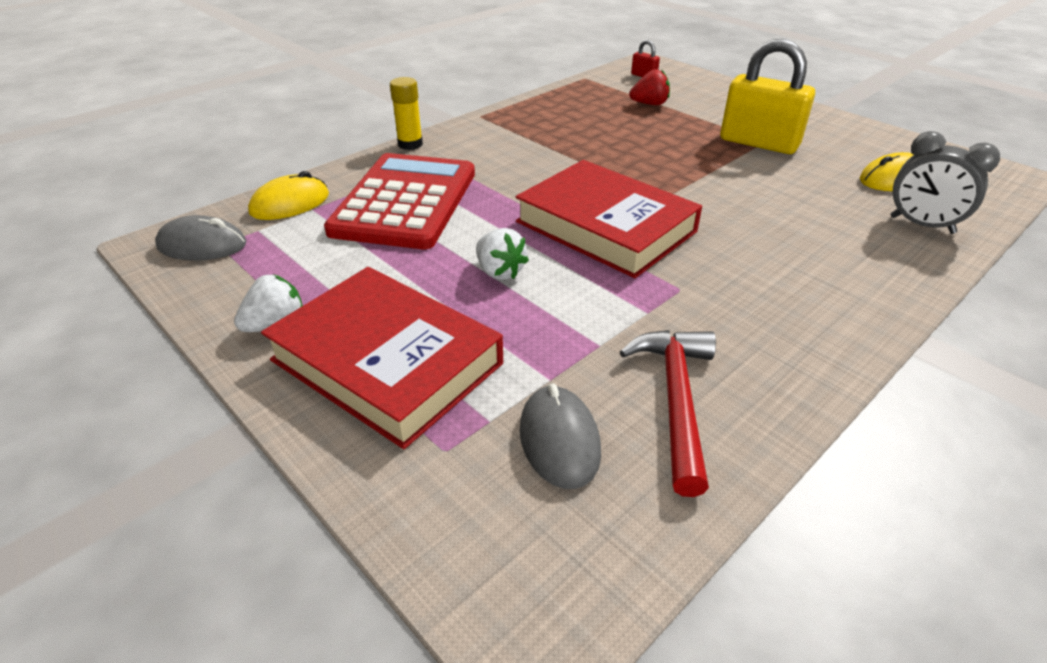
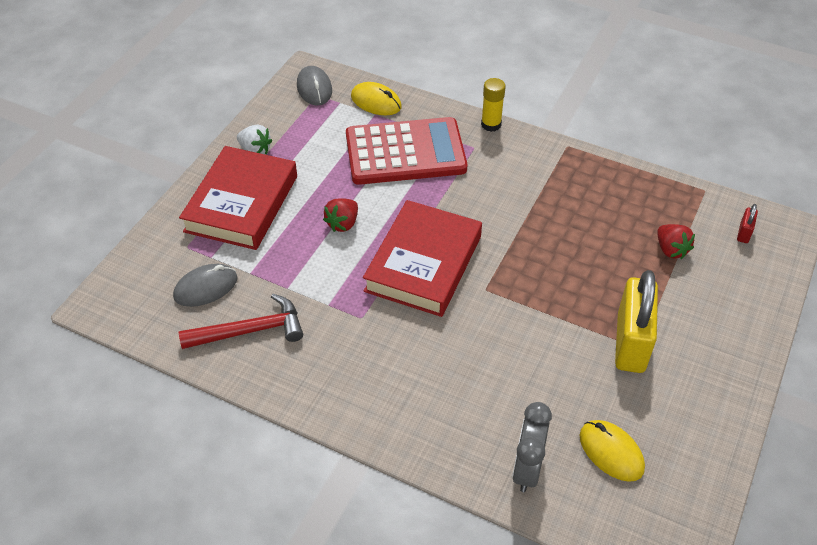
camera: 70 degrees right, 10 degrees up
(499, 272) = (343, 223): white strawberry -> red strawberry

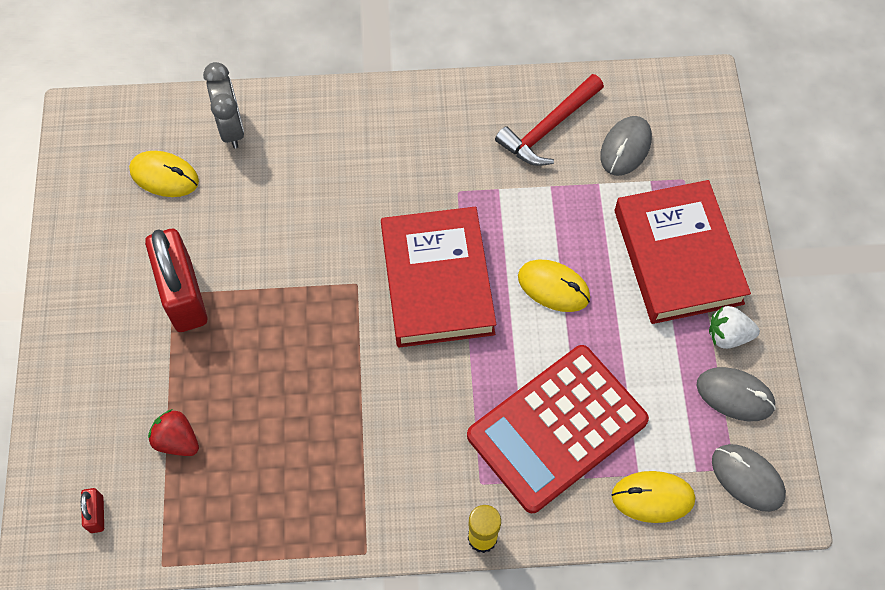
camera: 150 degrees right, 15 degrees up
(282, 123) = (735, 395): none -> grey mouse
(343, 223) = (553, 287): red strawberry -> yellow mouse
(631, 343) = (183, 295): yellow padlock -> red padlock

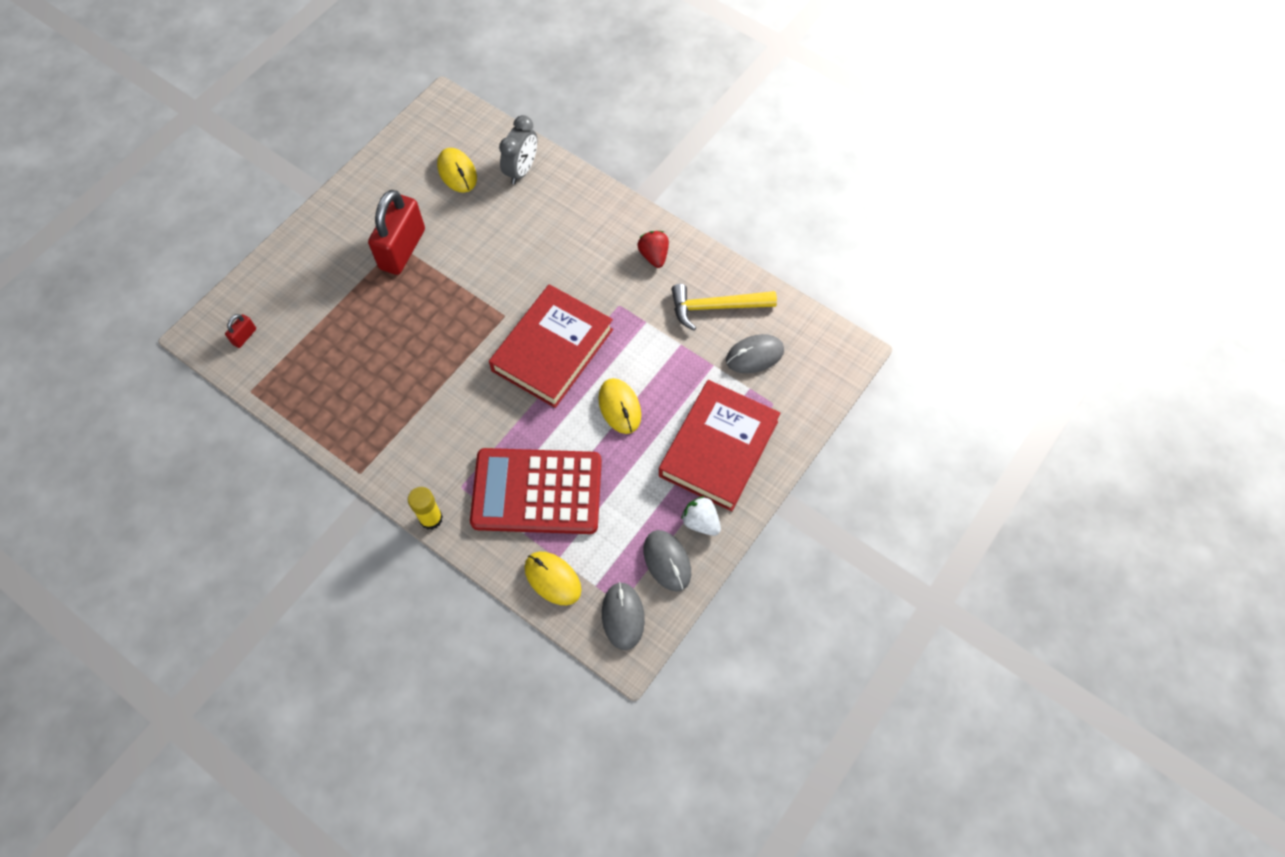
camera: 40 degrees right, 0 degrees up
(177, 440) = (322, 329): red strawberry -> red strawberry (654, 255)
(548, 128) = (716, 307): red hammer -> yellow hammer

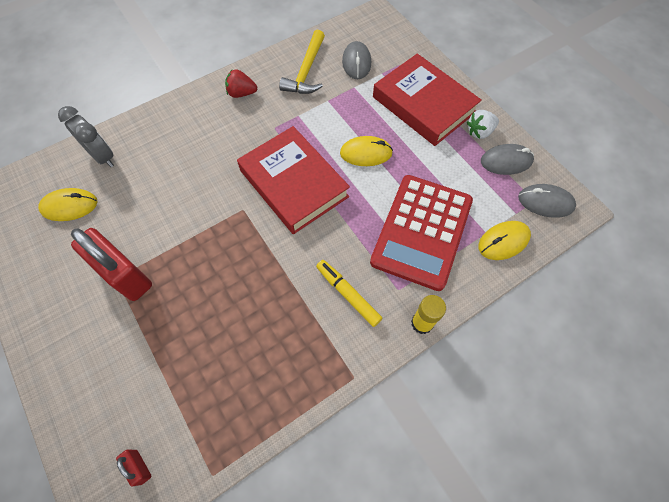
camera: 70 degrees left, 0 degrees up
(441, 442) = (348, 294): none -> yellow marker

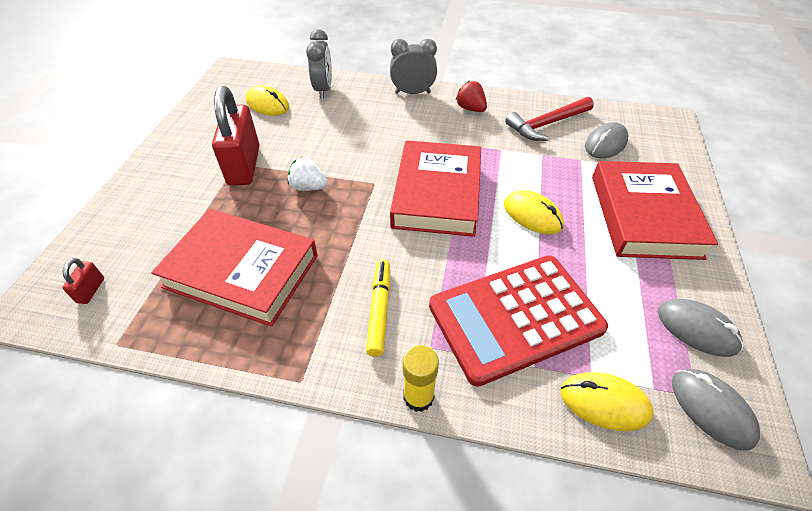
camera: 45 degrees right, 15 degrees down
(182, 108) = (413, 93): none -> grey clock
(232, 350) = (242, 271): none -> red book
(306, 71) = (547, 124): yellow hammer -> red hammer
(479, 132) = (690, 280): white strawberry -> white strawberry (308, 187)

